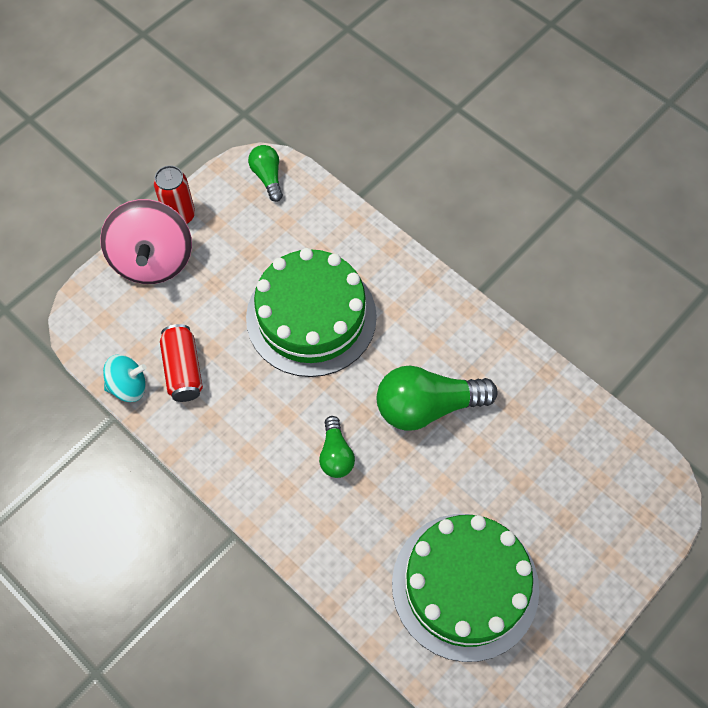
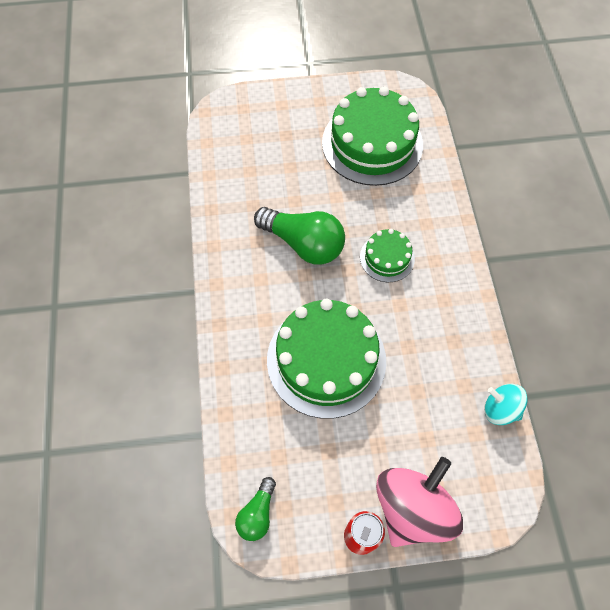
camera: 140 degrees left, 0 degrees up
(183, 370) = (450, 391): red can -> none
(336, 454) = (387, 258): green light bulb -> green cake

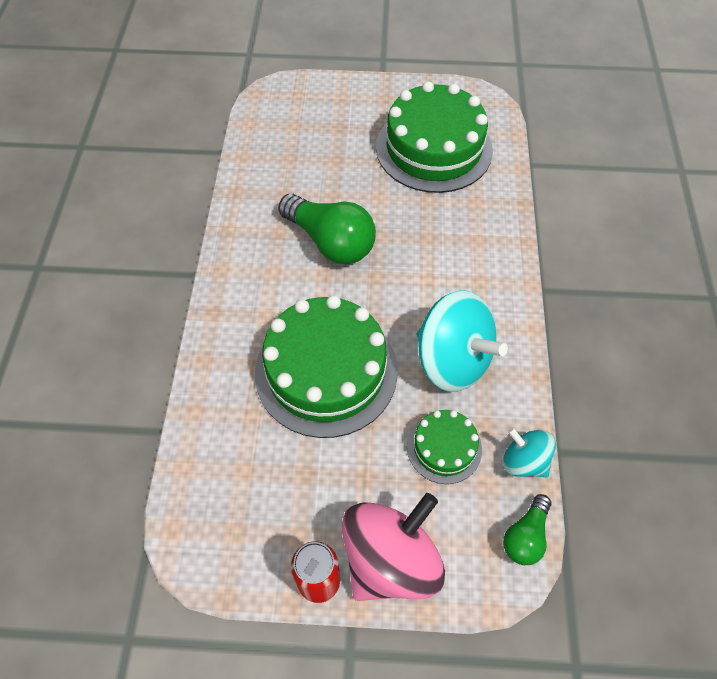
camera: 10 degrees right, 5 degrees down
(257, 514) = (202, 532): green light bulb -> green light bulb (525, 536)
(387, 258) = (423, 270): green cake -> green cake (444, 447)
(427, 333) = (452, 360): none -> turquoise spinning top

